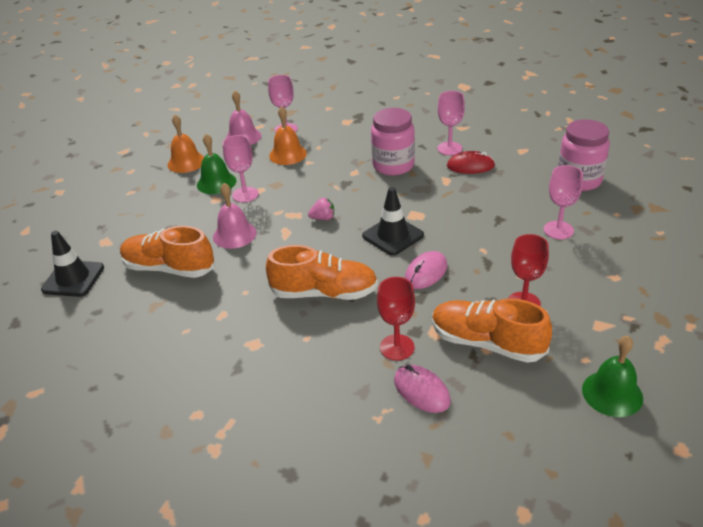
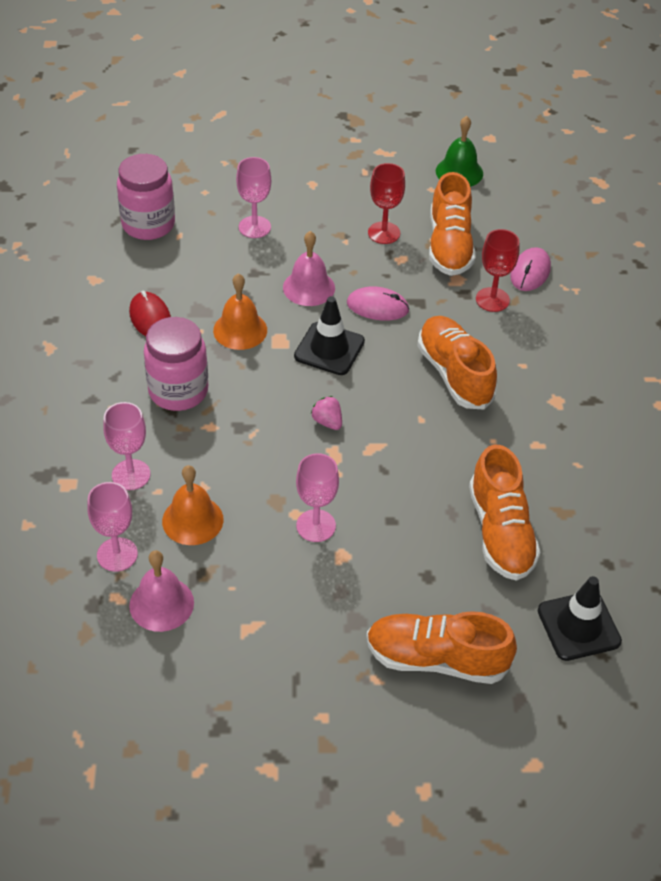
camera: 120 degrees left, 10 degrees up
(117, 215) = (436, 659): none -> orange shoe
(186, 162) = (266, 647): orange bell -> orange bell (240, 330)
(216, 183) = (303, 575): green bell -> none
(234, 234) = (404, 497): pink bell -> pink bell (309, 287)
(449, 148) = (113, 347): pink goblet -> pink goblet (131, 475)

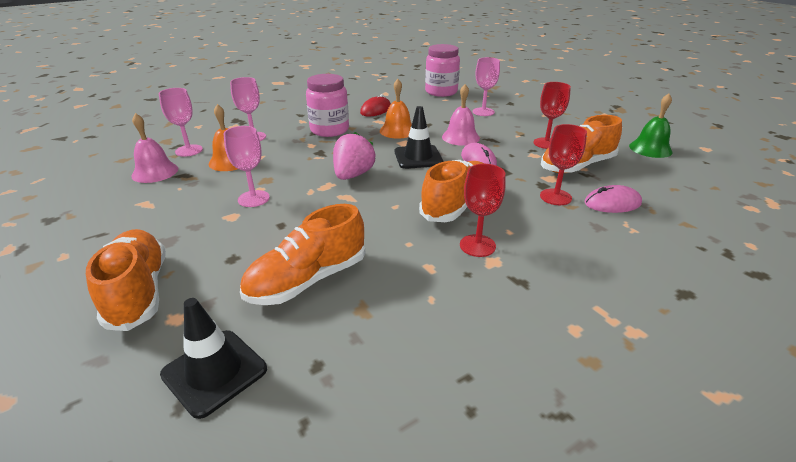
camera: 60 degrees right, 15 degrees down
(327, 422) = (353, 175): pink strawberry -> pink strawberry, size x1.83
(529, 397) = (477, 245): none -> red goblet

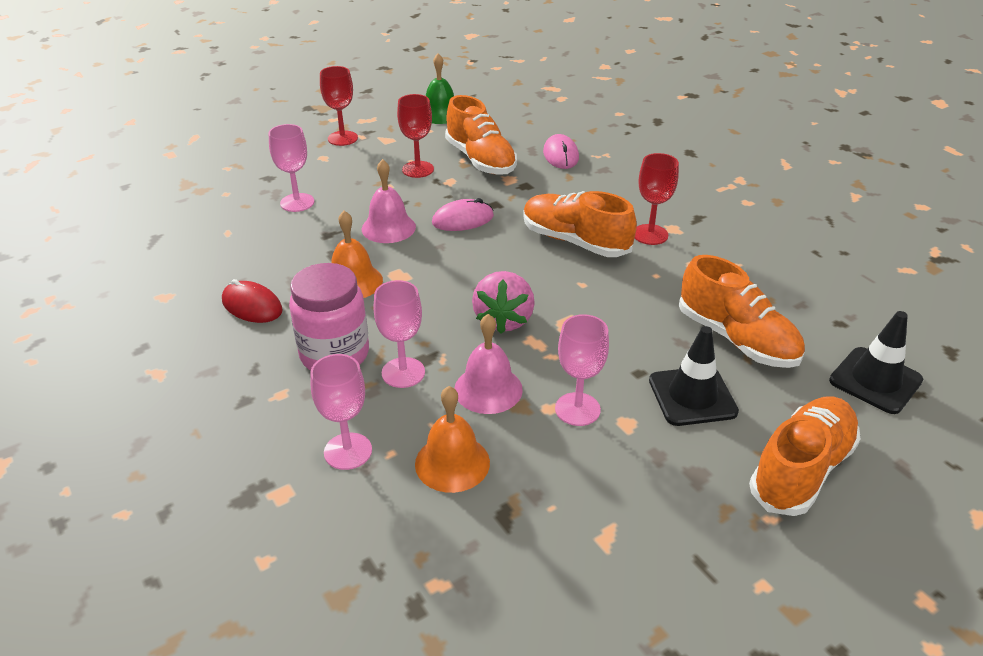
camera: 90 degrees left, 5 degrees up
(138, 292) = (801, 470): orange shoe -> orange shoe turned 150 degrees clockwise
(155, 172) = (493, 563): pink bell -> pink bell (488, 389)
(189, 150) = (399, 538): pink goblet -> pink goblet (403, 372)
(353, 175) = (503, 320): pink strawberry -> pink strawberry turned 105 degrees counterclockwise
(418, 157) = (450, 264): black traffic cone -> black traffic cone (692, 396)
(441, 92) = (188, 235): pink jar -> none
(555, 197) = (551, 182): red goblet -> red goblet (342, 138)

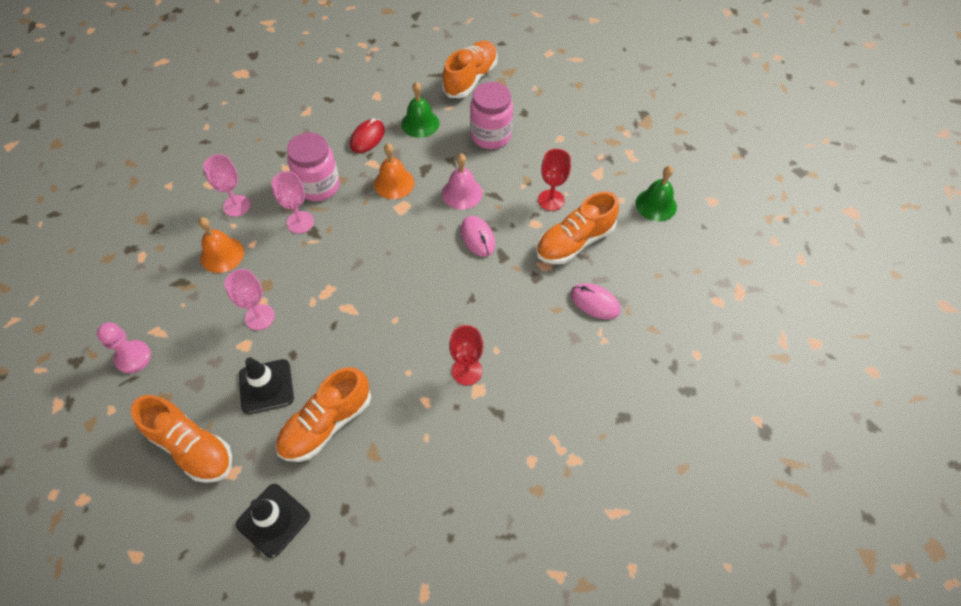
camera: 85 degrees right, 20 degrees up
(246, 257) = (420, 123): none -> green bell
(297, 202) = (490, 135): pink goblet -> pink jar
(342, 138) = (594, 144): red goblet -> none
(488, 389) = (282, 267): pink bell -> none
(503, 320) = (351, 272): pink strawberry -> none
(560, 155) = (595, 302): pink mouse -> pink mouse turned 45 degrees clockwise
(575, 241) = (452, 315): orange shoe -> orange shoe (470, 79)
(659, 566) = (133, 357): none -> pink pawn

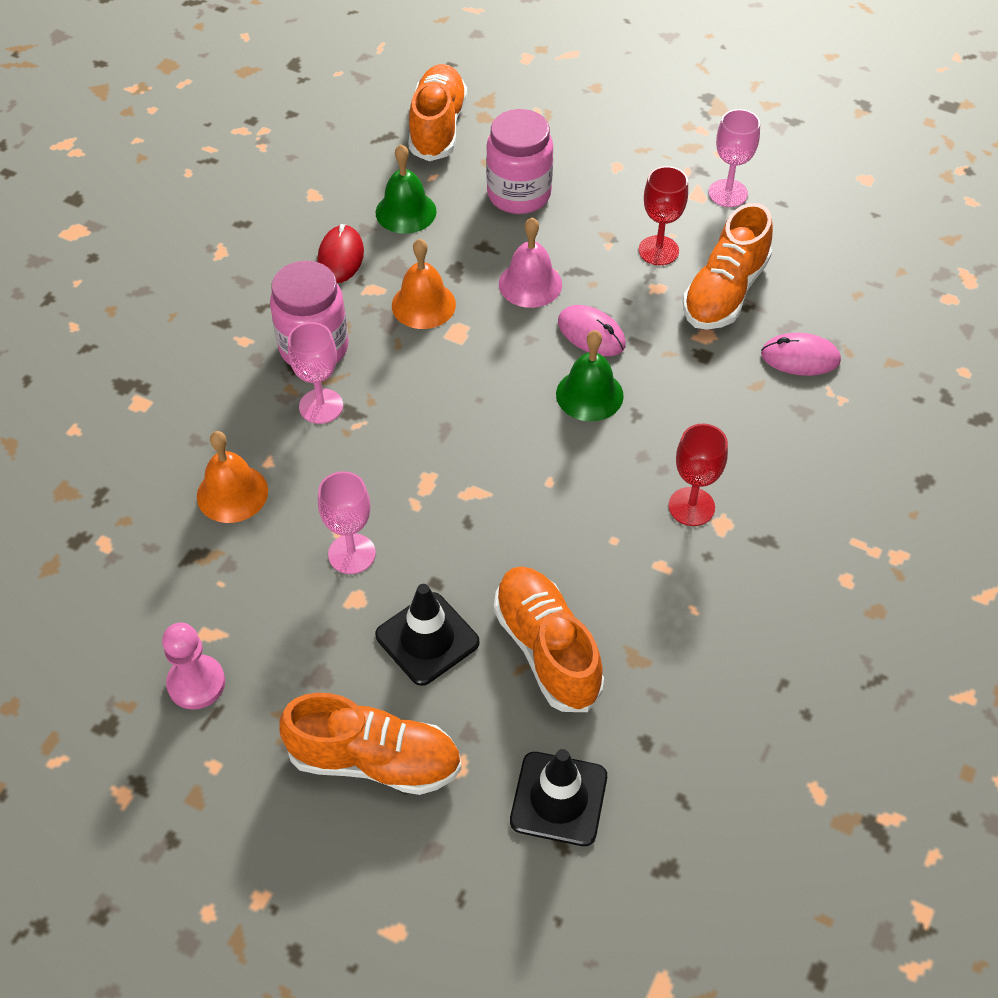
camera: 25 degrees left, 5 degrees down
(236, 206) = (206, 419): pink goblet -> pink goblet (728, 193)
(326, 423) = (547, 649): orange shoe -> orange shoe turned 135 degrees clockwise
(656, 205) = (798, 208): green bell -> green bell (589, 394)

